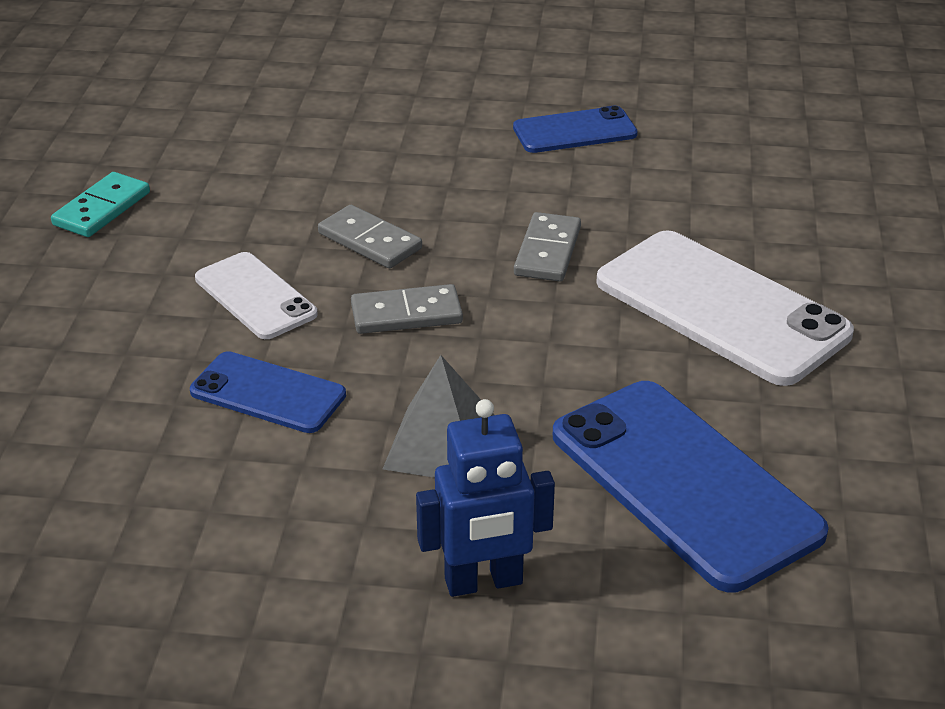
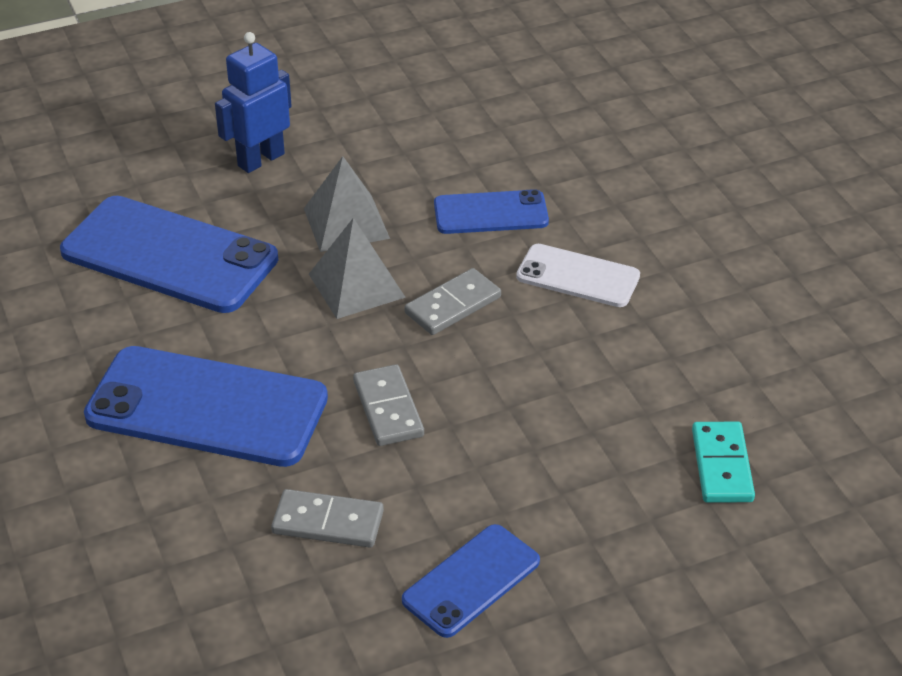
camera: 150 degrees right, 5 degrees up
(102, 209) = (787, 304): turquoise domino -> turquoise domino (721, 465)
(370, 241) = (543, 359): grey domino -> grey domino (328, 522)
(488, 369) = (356, 285): none -> grey pyramid
(721, 308) = (207, 407): white phone -> blue phone

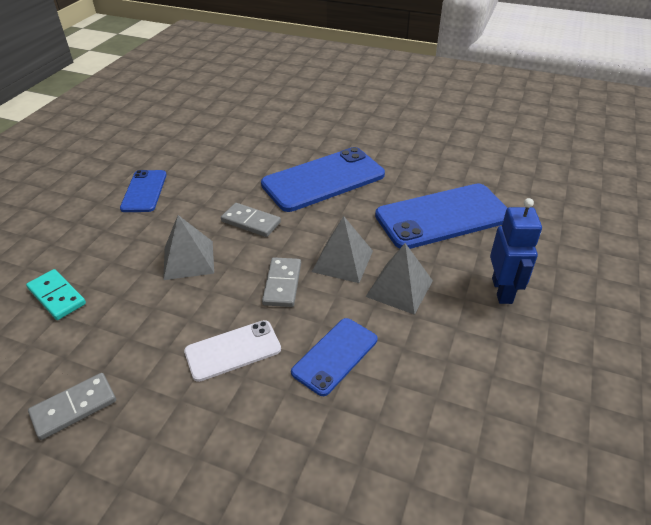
camera: 135 degrees right, 0 degrees up
(328, 522) = (222, 176): grey domino -> grey domino (74, 407)
(522, 407) = (189, 260): none -> grey pyramid

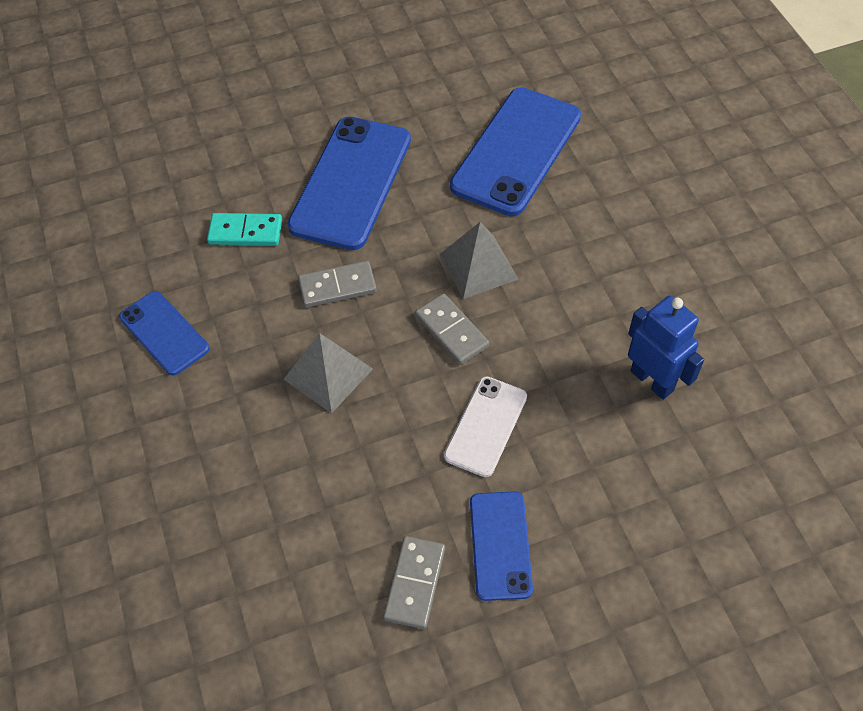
camera: 40 degrees left, 15 degrees up
(57, 296) = (244, 512): turquoise domino -> turquoise domino (245, 232)
(335, 356) = (574, 363): blue phone -> blue phone (500, 545)
(399, 288) = (558, 259): grey pyramid -> none
(502, 291) = (641, 200): blue robot -> blue robot (652, 380)

